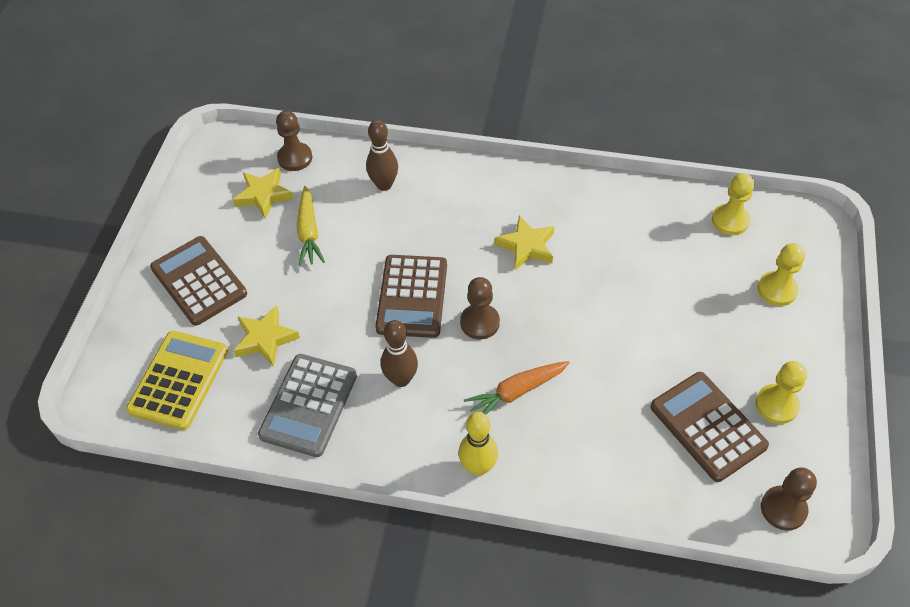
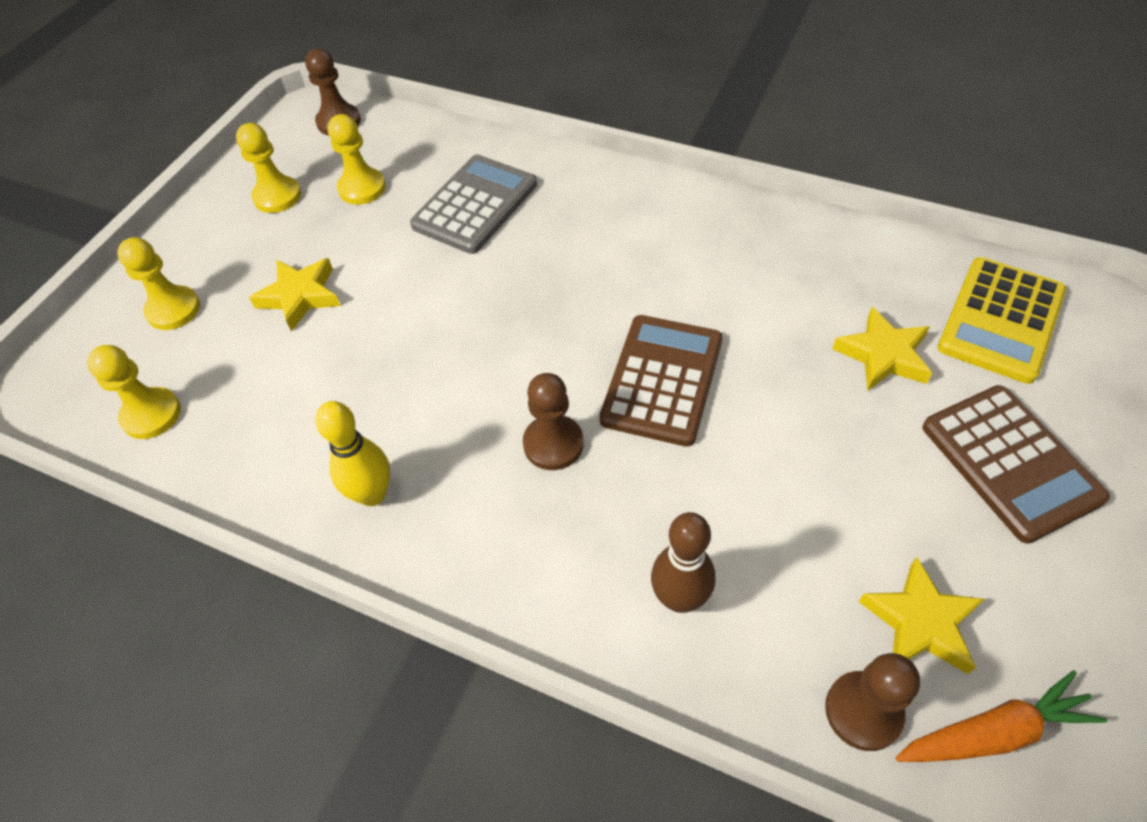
camera: 165 degrees left, 0 degrees up
(308, 405) = (815, 267): grey calculator -> grey calculator (475, 205)
(309, 232) = (825, 520): yellow carrot -> none
(401, 379) = (694, 279): brown bowling pin -> none
(478, 467) = (621, 186): yellow bowling pin -> yellow bowling pin (372, 494)
(480, 322) = (575, 330): brown pawn -> brown pawn (553, 444)
(516, 392) = (555, 246): orange carrot -> orange carrot (994, 732)
(526, 246) = (468, 428): yellow star -> yellow star (300, 296)
(707, 426) = (362, 188): brown calculator -> yellow pawn

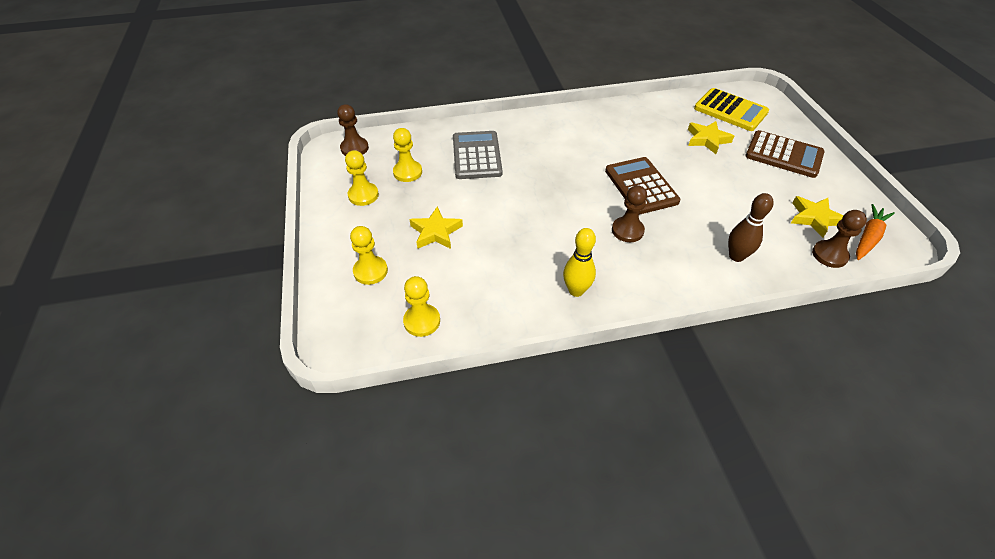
camera: 40 degrees left, 5 degrees down
(1000, 320) = (730, 110): yellow calculator -> yellow calculator turned 45 degrees counterclockwise

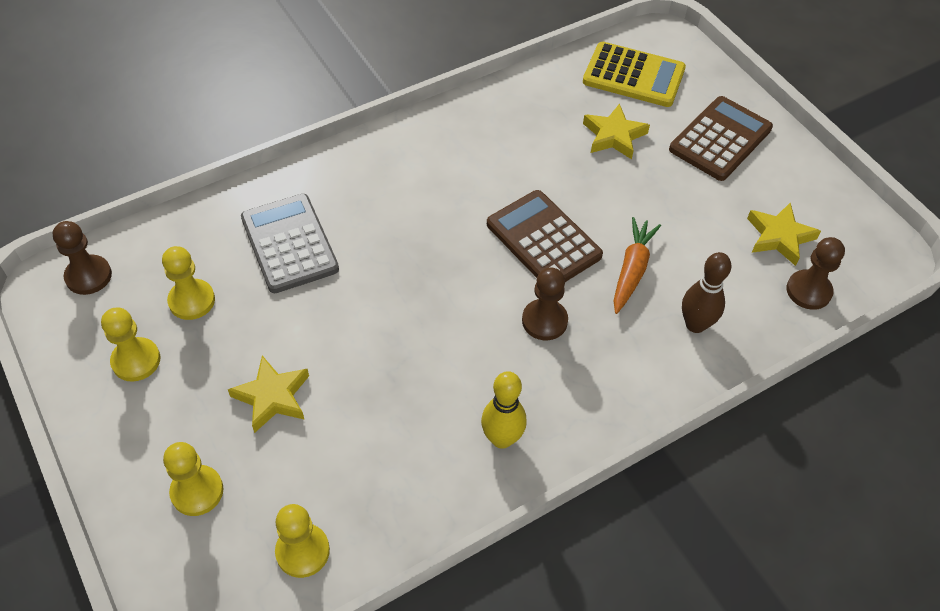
camera: 20 degrees left, 5 degrees up
(783, 155) = (720, 139): brown calculator -> brown calculator turned 60 degrees counterclockwise
(868, 237) = (849, 251): orange carrot -> orange carrot (632, 270)

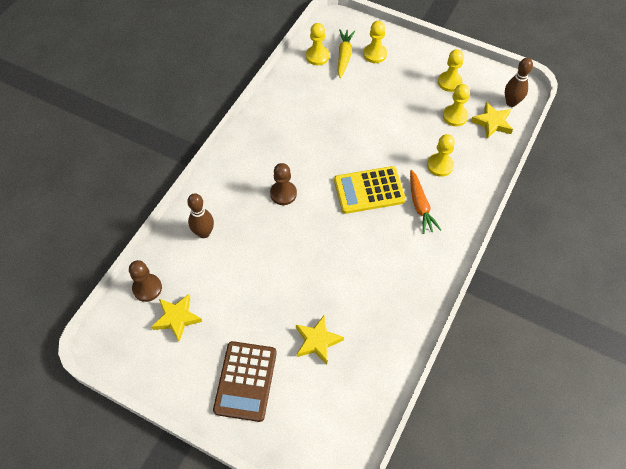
camera: 150 degrees right, 5 degrees up
(88, 276) = (511, 102): brown pawn -> brown bowling pin
(254, 520) = (344, 56): none -> yellow carrot
(272, 397) = (379, 98): yellow star -> yellow star (492, 123)
(289, 244) = (440, 165): grey calculator -> yellow pawn
(502, 438) = (268, 131): yellow bowling pin -> none
(543, 240) = (313, 239): brown calculator -> none
(632, 270) = (254, 247): orange carrot -> orange carrot (420, 206)
(633, 76) = (335, 409): yellow calculator -> yellow calculator (369, 190)

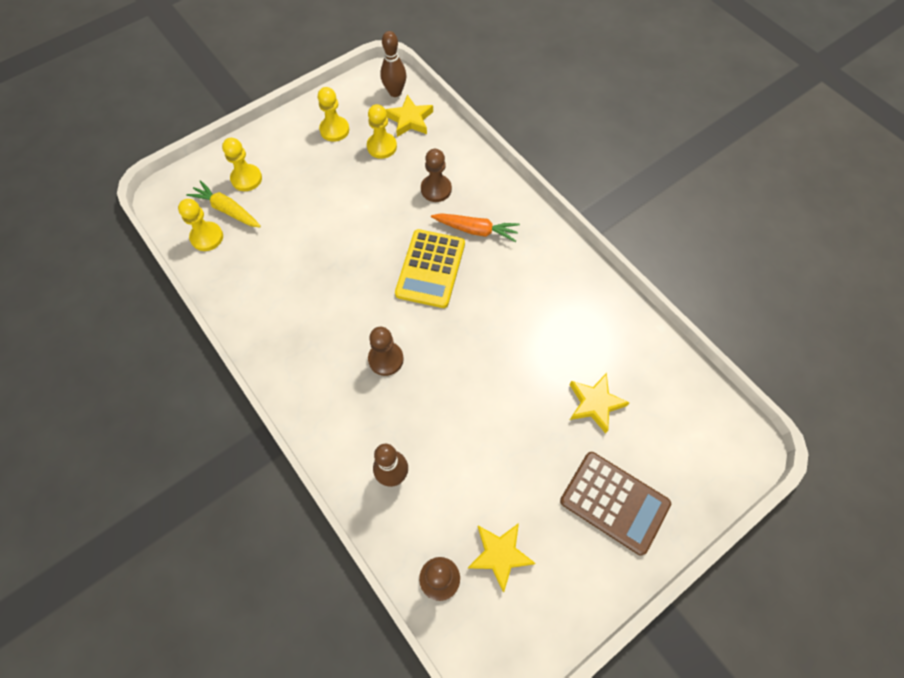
camera: 65 degrees left, 5 degrees up
(440, 165) = (436, 189): yellow pawn -> brown pawn

